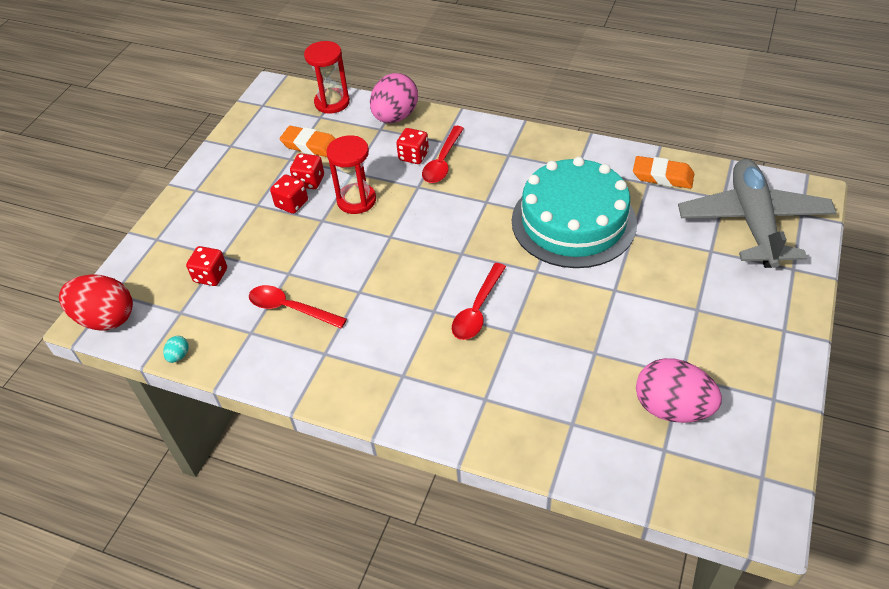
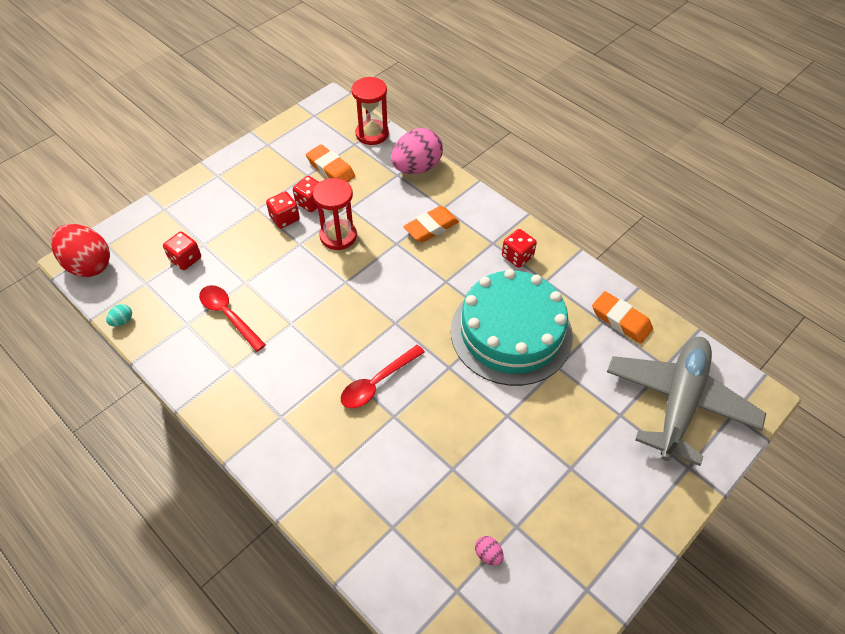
camera: 20 degrees right, 5 degrees up
(413, 156) = (410, 212): red dice -> red dice (517, 256)
(442, 162) = (431, 227): red spoon -> orange eraser
(672, 408) = (488, 554): pink egg -> pink egg, size x0.40

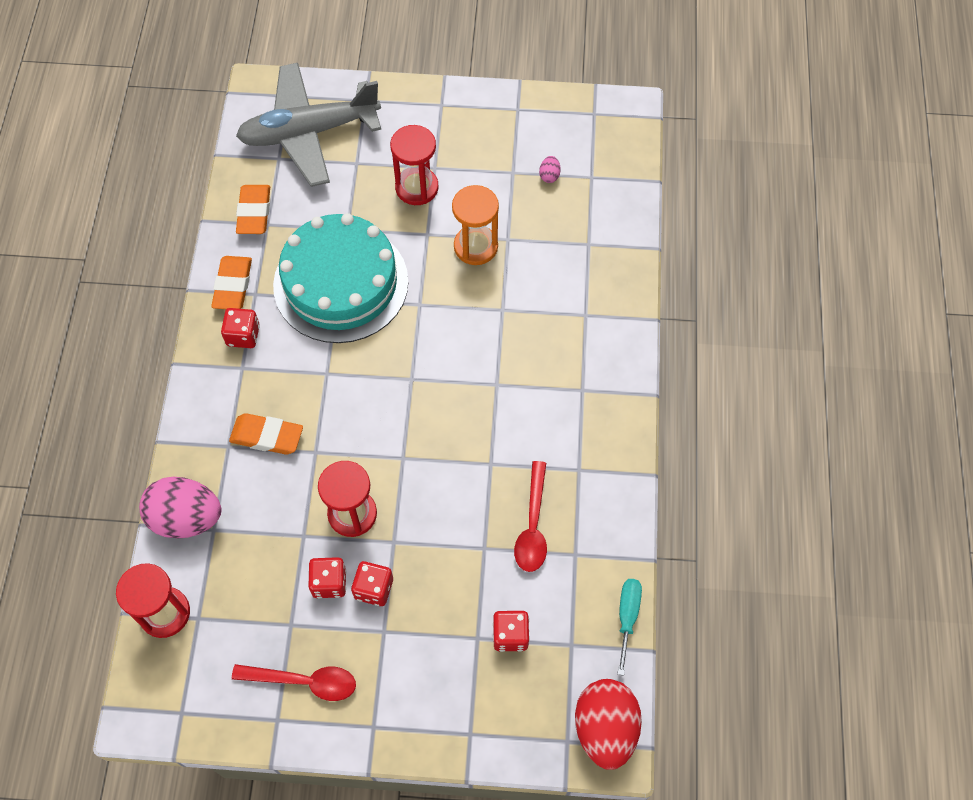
camera: 130 degrees left, 10 degrees up
(122, 321) = (627, 617): turquoise egg -> turquoise screwdriver
(331, 169) = (261, 608): orange eraser -> orange eraser (233, 286)
(377, 383) = (484, 345): red spoon -> red spoon (304, 681)
(466, 440) = (475, 246): none -> orange hourglass
(559, 440) = (417, 187): none -> red hourglass

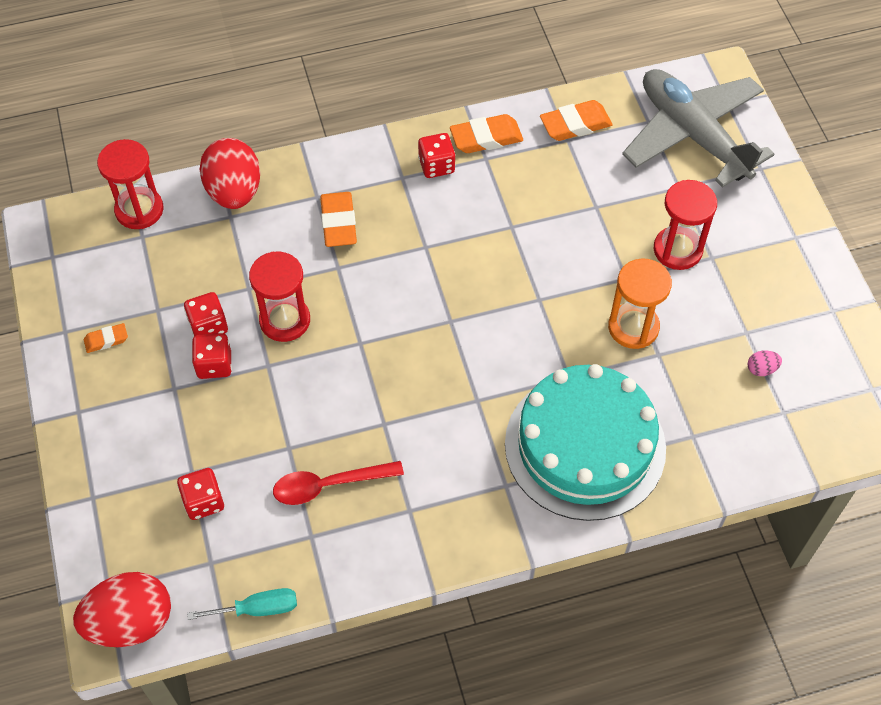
camera: 70 degrees right, 5 degrees down
(186, 518) = (234, 192): pink egg -> red egg
(304, 681) = (106, 340): red spoon -> orange eraser
(341, 283) = (531, 223): turquoise cake -> turquoise cake (585, 446)

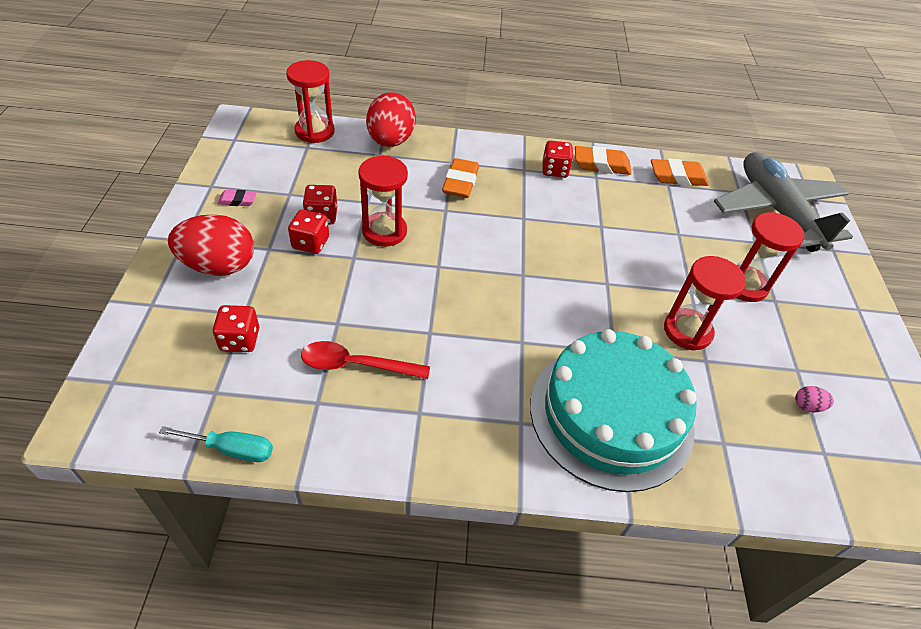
camera: 15 degrees right, 10 degrees down
(106, 340) = (237, 201): orange eraser -> pink eraser
(131, 622) = (112, 417): red egg -> red egg (219, 266)
(633, 327) = (687, 331): orange hourglass -> red hourglass

